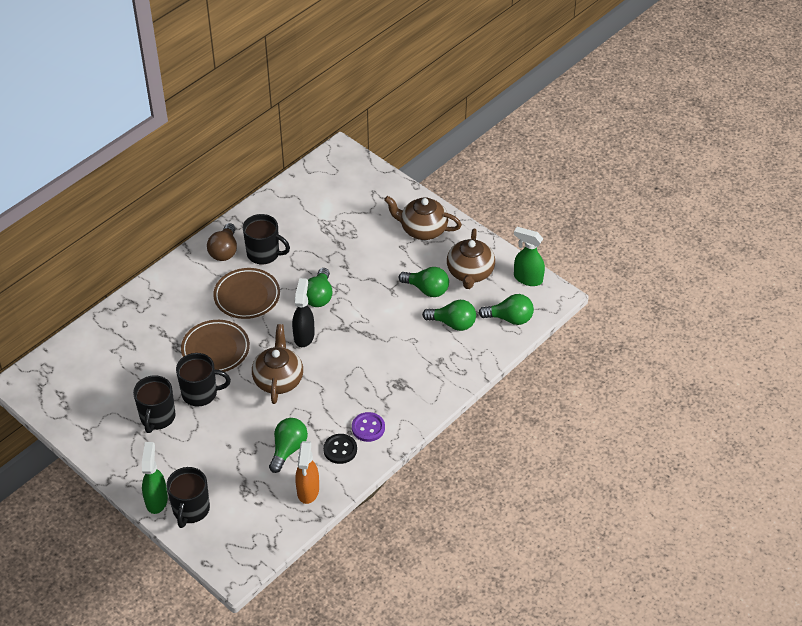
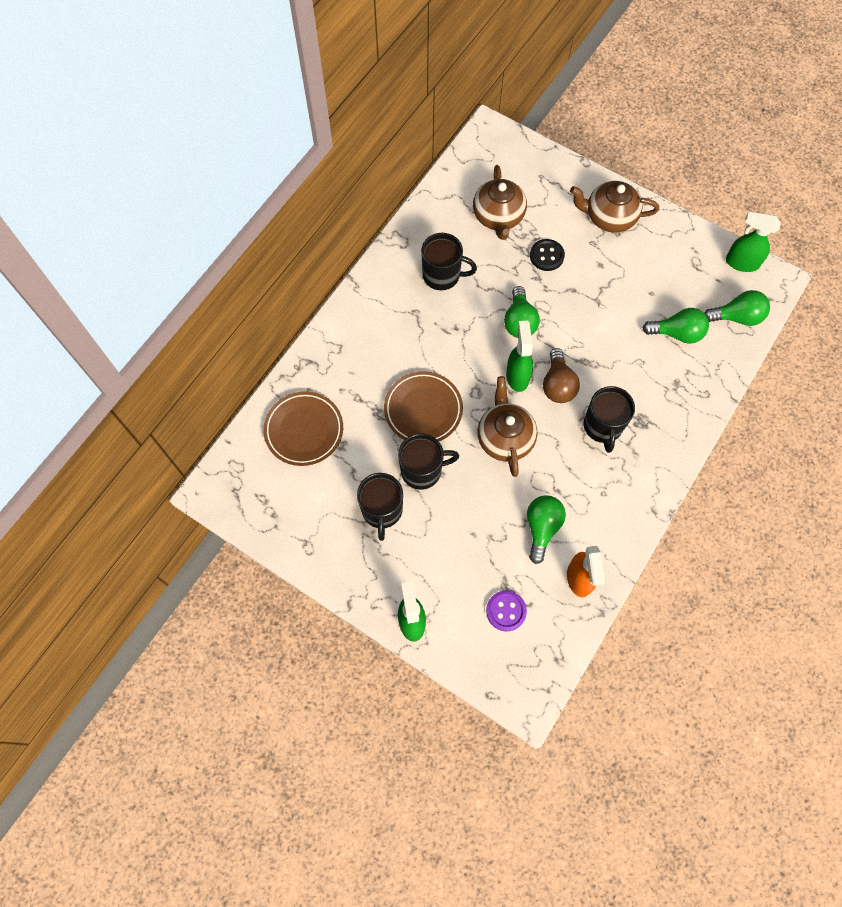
camera: 10 degrees left, 20 degrees up
(190, 510) = (454, 627): black mug -> black mug (603, 426)
(224, 251) = (397, 278): brown light bulb -> brown light bulb (557, 385)
(247, 296) = (439, 334): brown plate -> brown plate (304, 430)
(304, 336) = (517, 375): black spray bottle -> green spray bottle
(340, 449) = (600, 518): black button -> black button (546, 256)
(368, 428) = (622, 484): purple button -> purple button (506, 611)
(427, 289) = (636, 294): green light bulb -> none
(470, 273) = (677, 265): brown teapot -> brown teapot (498, 217)

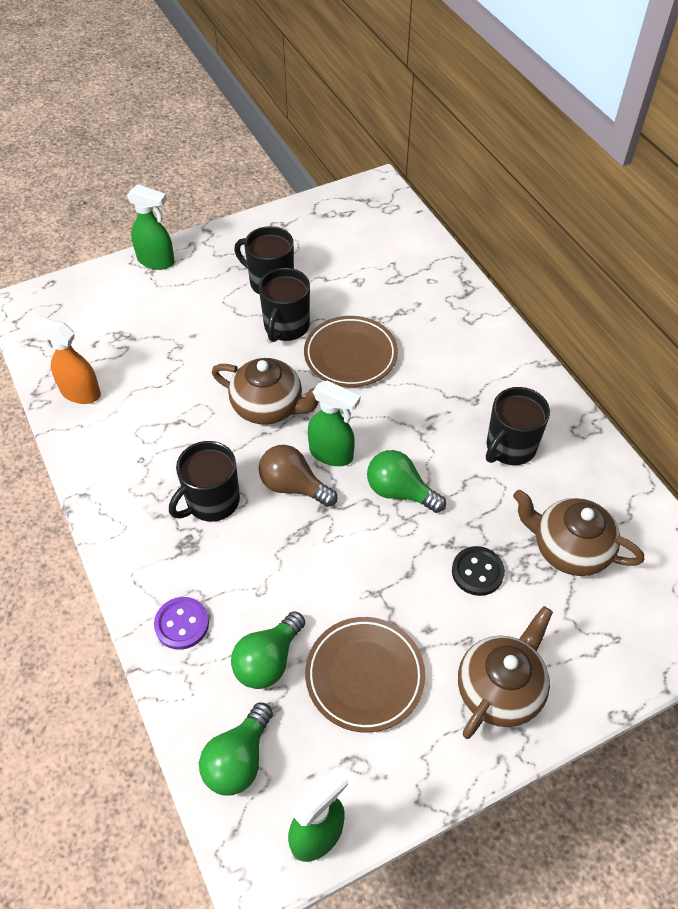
camera: 120 degrees right, 15 degrees down
(304, 430) = (393, 262): brown plate -> brown plate (364, 676)
(506, 611) = (104, 325): purple button -> purple button (182, 624)
(542, 527) = (153, 389): green light bulb -> none
(603, 426) = (211, 502): black mug -> black mug turned 75 degrees counterclockwise

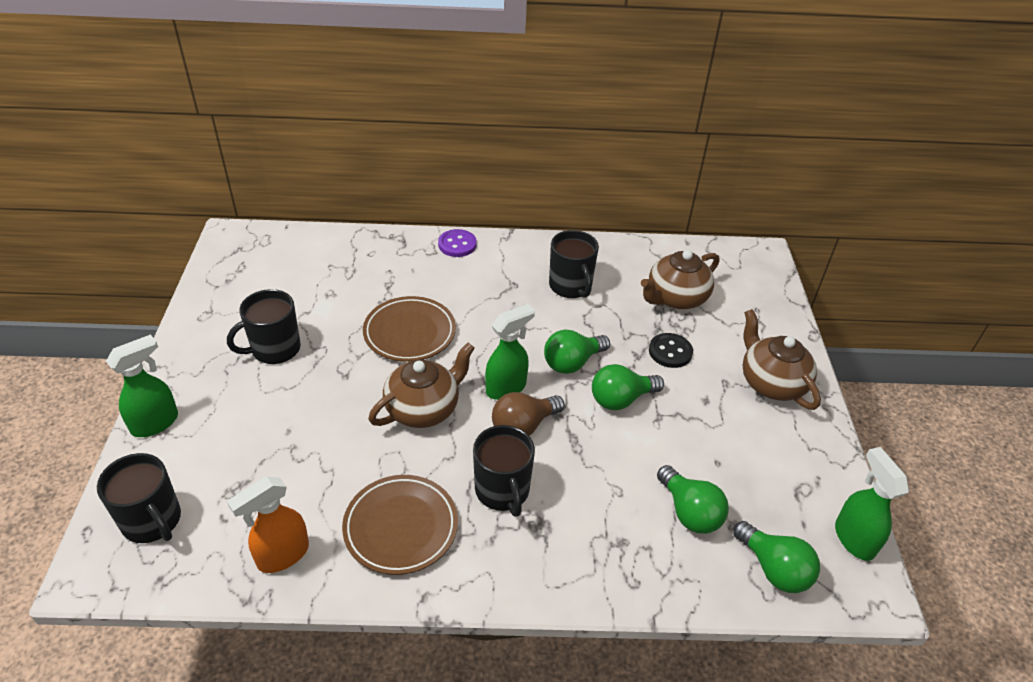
camera: 65 degrees left, 10 degrees down
(182, 624) = (623, 563): purple button -> purple button (457, 244)
(286, 327) = (339, 360): black mug -> black mug (152, 521)
(364, 676) = (730, 454): brown plate -> brown plate (401, 527)
(378, 551) = (621, 399): none -> green light bulb

